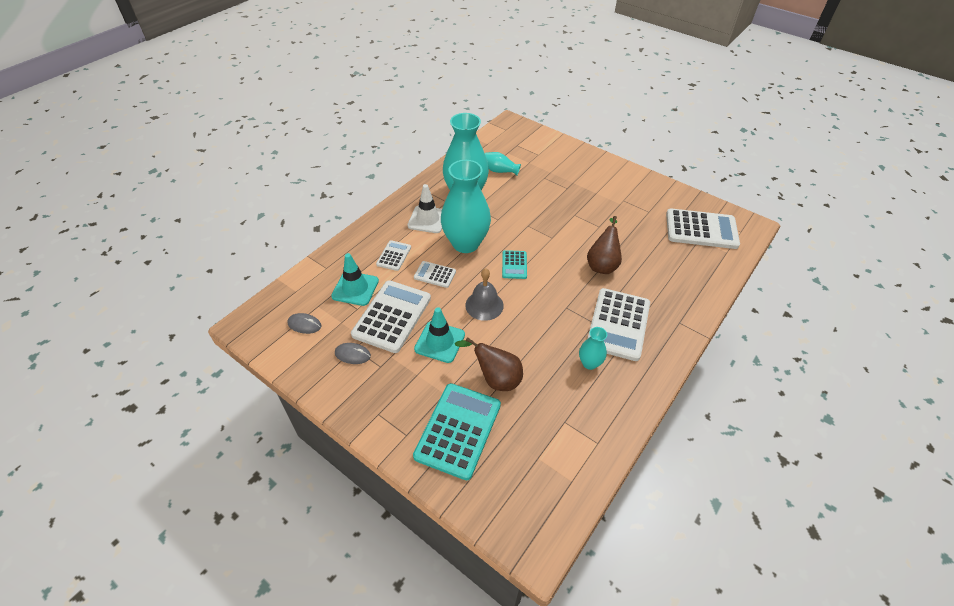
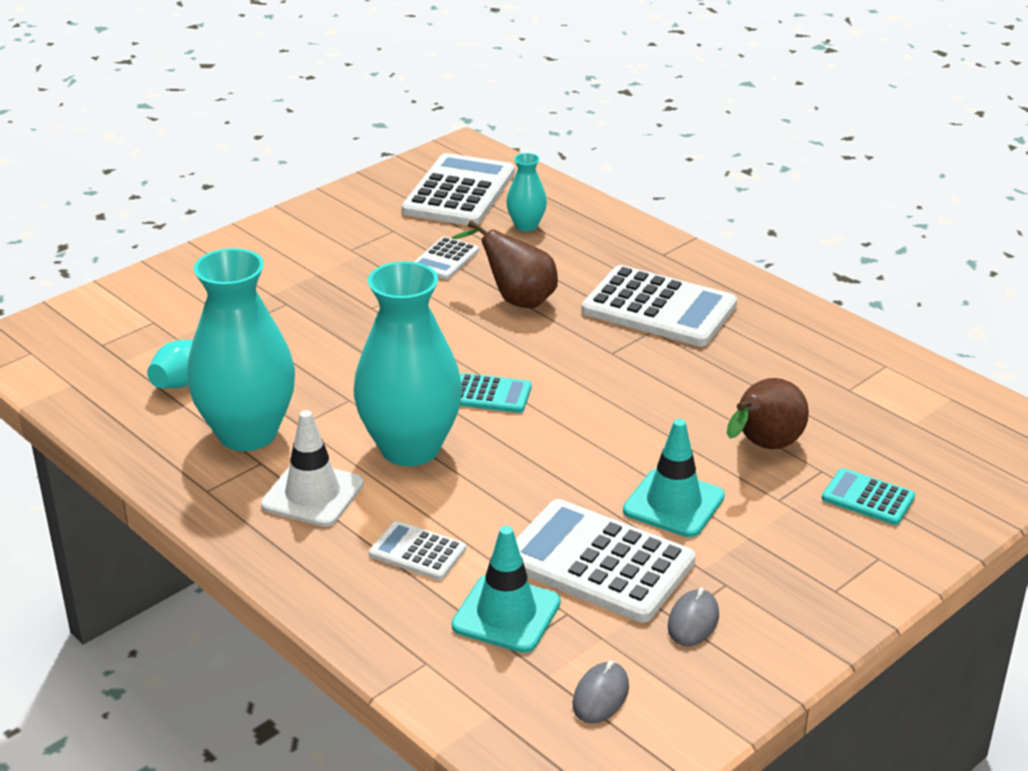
camera: 80 degrees left, 15 degrees down
(435, 275) = (492, 497): white calculator -> white calculator (445, 259)
(458, 430) = (868, 498): turquoise calculator -> turquoise calculator, size x0.51
(484, 305) = (590, 442): grey bell -> none
(589, 363) = (737, 348): turquoise vase -> turquoise vase (526, 226)

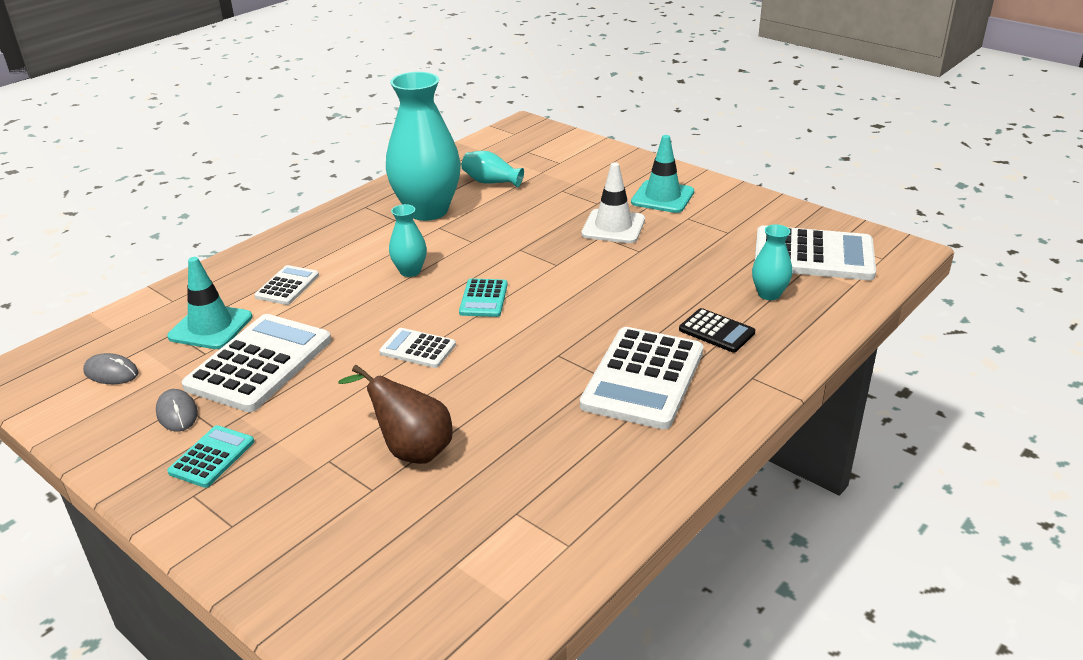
camera: 85 degrees right, 0 degrees up
(312, 494) = (357, 241): white traffic cone -> white traffic cone (613, 227)
(410, 448) = (410, 271): turquoise vase -> turquoise vase, size x0.46
(445, 259) = (689, 259): white calculator -> white calculator (417, 349)
(516, 300) = (633, 299): brown pear -> none
(586, 261) = (716, 331): none -> black calculator
(673, 503) = (329, 398): turquoise traffic cone -> turquoise traffic cone (662, 197)
(693, 621) = (177, 413): grey mouse -> grey mouse turned 45 degrees clockwise
(868, 498) = (324, 521): turquoise calculator -> turquoise calculator (212, 457)

